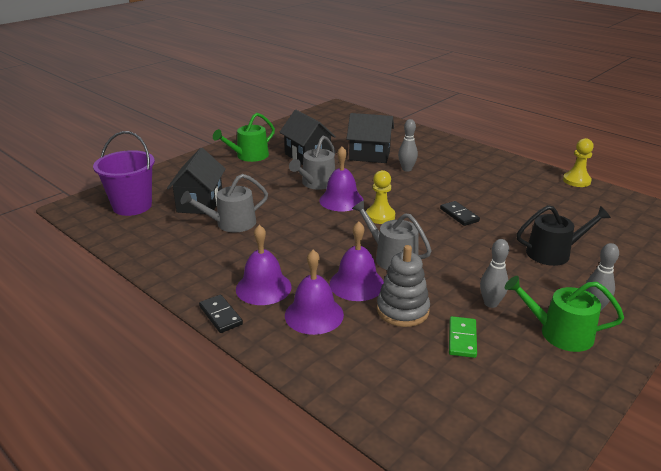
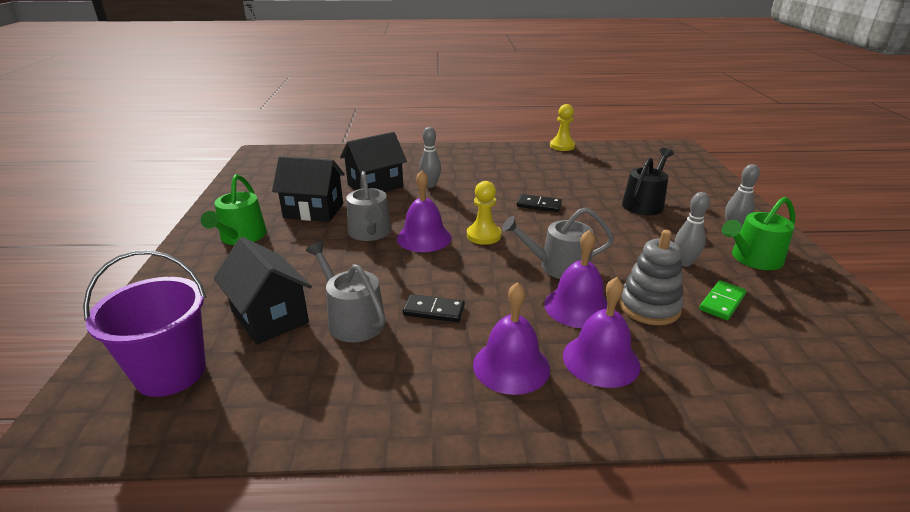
camera: 45 degrees left, 0 degrees up
(221, 315) = (527, 428): black domino -> black domino (434, 310)
(231, 223) = (352, 319): grey watering can -> grey watering can turned 120 degrees clockwise
(462, 339) = (722, 302): green domino -> green domino turned 75 degrees clockwise

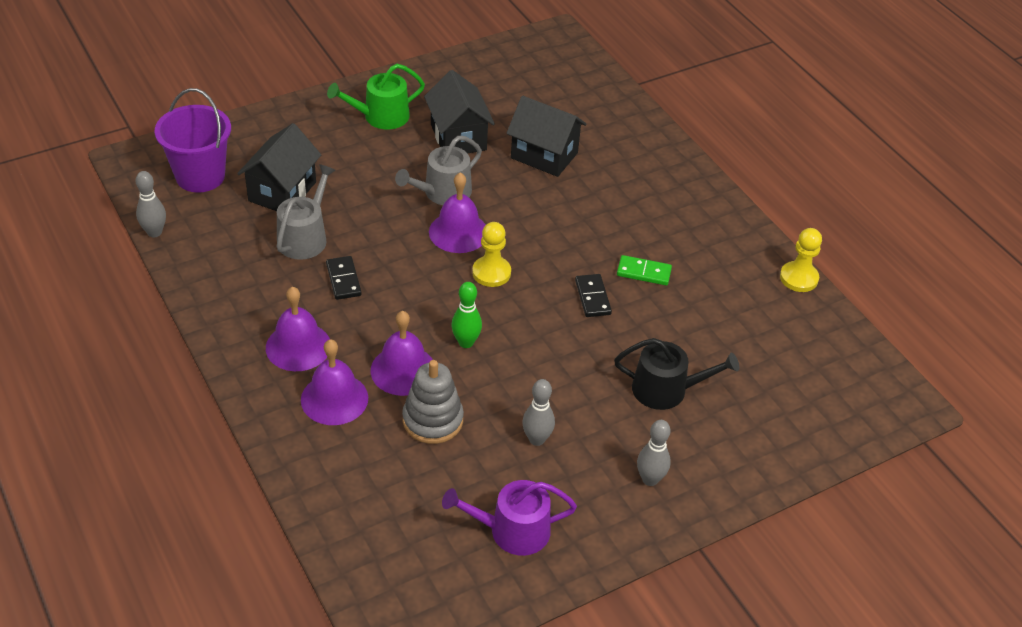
camera: 60 degrees right, 15 degrees up
(430, 185) = (578, 196): grey bowling pin -> grey bowling pin (154, 232)
(558, 266) = (466, 342): grey watering can -> green bowling pin
(722, 302) = (473, 474): green domino -> green domino (643, 272)
(753, 259) = (584, 499): green watering can -> none
(791, 300) = (512, 531): none -> purple watering can

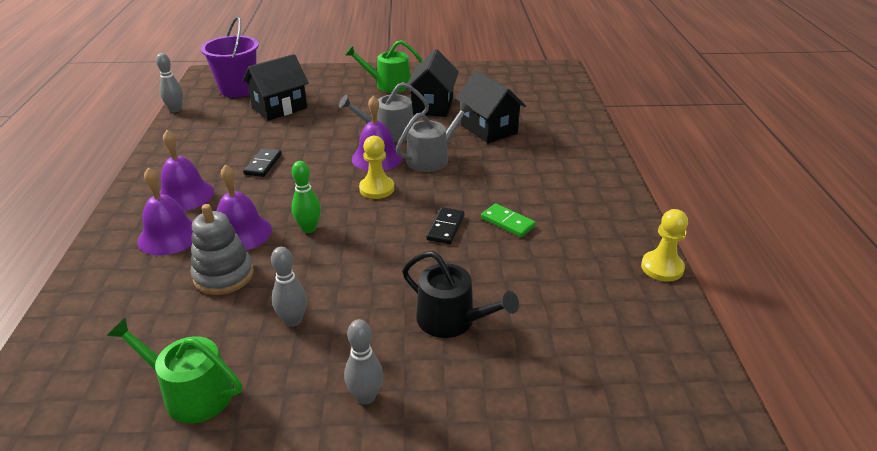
camera: 30 degrees right, 10 degrees down
(305, 237) = (265, 134): grey watering can -> grey watering can (431, 158)
(512, 531) = (191, 393): purple watering can -> green watering can

